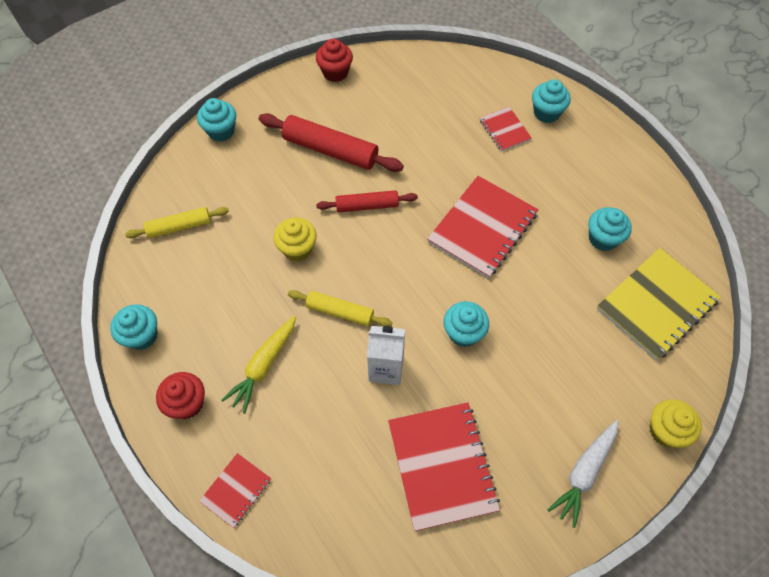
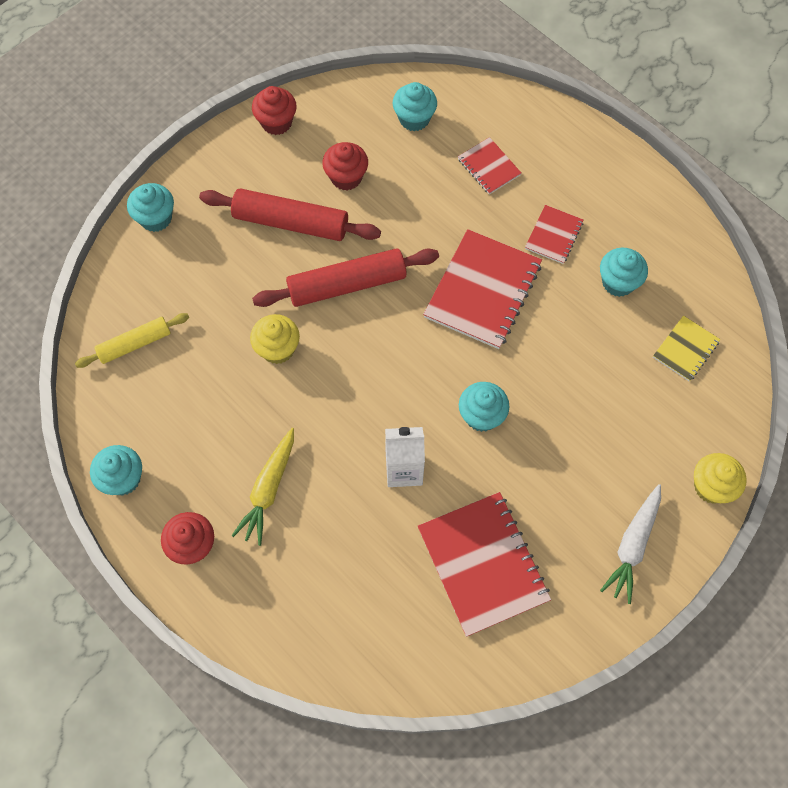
camera: 10 degrees left, 5 degrees up
(236, 490) = (268, 628): red notebook -> red notebook (553, 235)
(340, 312) = (341, 414): yellow rolling pin -> none
(367, 205) = (347, 284): red rolling pin -> red rolling pin, size x1.62
(383, 121) = (346, 177): none -> red cupcake
(546, 113) = (533, 138): turquoise cupcake -> turquoise cupcake (414, 119)
(656, 304) = (685, 349): yellow notebook -> yellow notebook, size x0.52

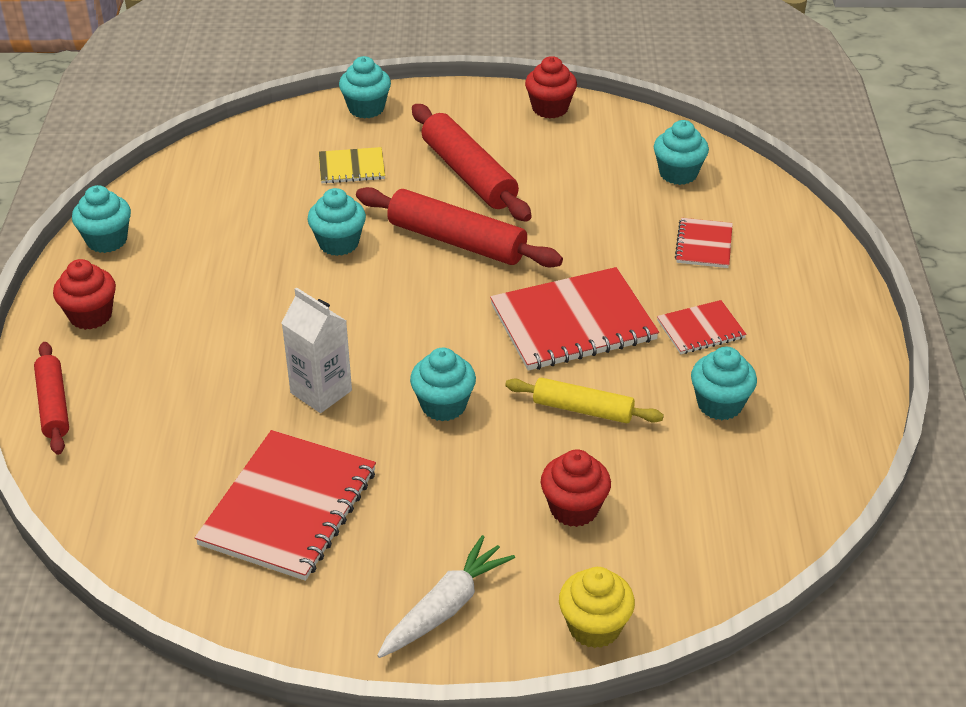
camera: 45 degrees right, 25 degrees down
(134, 344) = (237, 169): yellow rolling pin -> yellow rolling pin (583, 409)
(259, 630) = (53, 405): none -> red rolling pin
(268, 489) = (196, 324): yellow carrot -> none
(277, 349) = (338, 243): yellow cupcake -> turquoise cupcake
(346, 177) = (559, 175): red cupcake -> red cupcake (574, 508)
(632, 546) = (445, 607): white carrot -> white carrot turned 150 degrees clockwise
(685, 349) = (721, 502): yellow notebook -> yellow notebook (351, 167)

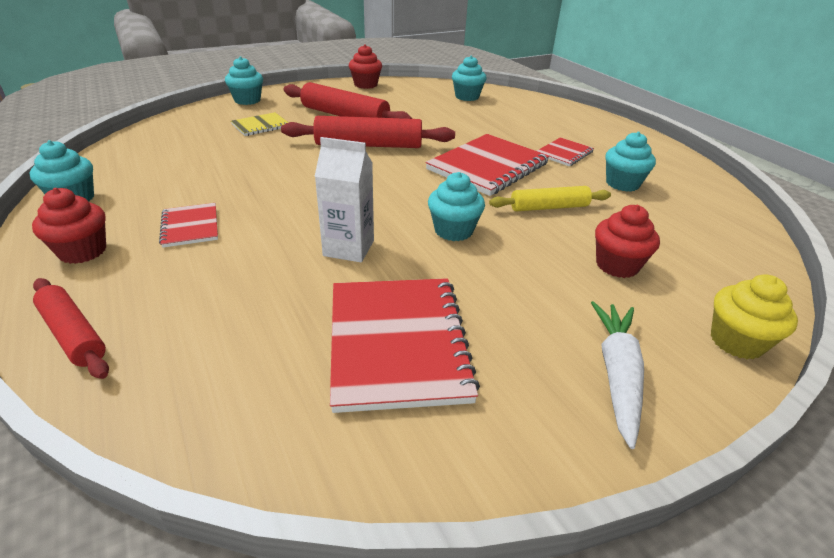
camera: 30 degrees left, 5 degrees down
(338, 243) = (284, 162): turquoise cupcake -> none
(704, 245) = (517, 120): red notebook -> red notebook (190, 226)

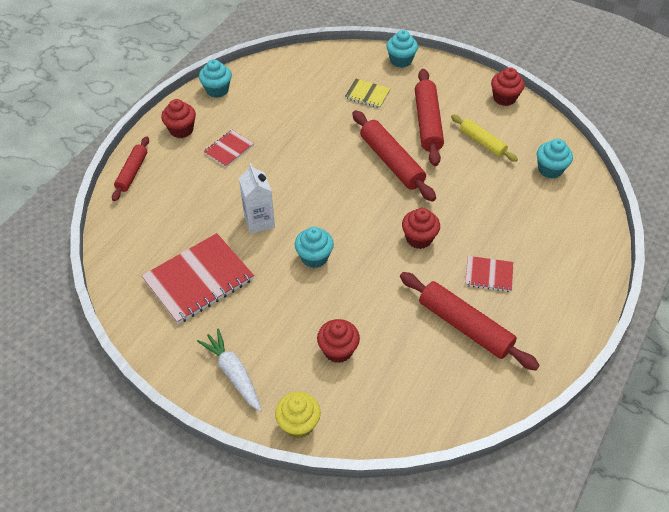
camera: 60 degrees right, 15 degrees up
(487, 166) = (419, 238): red notebook -> red cupcake
(548, 207) = (386, 294): yellow rolling pin -> yellow rolling pin (482, 142)
(617, 374) = (233, 373): white carrot -> white carrot turned 105 degrees counterclockwise
(622, 184) = (464, 326): turquoise cupcake -> red rolling pin

